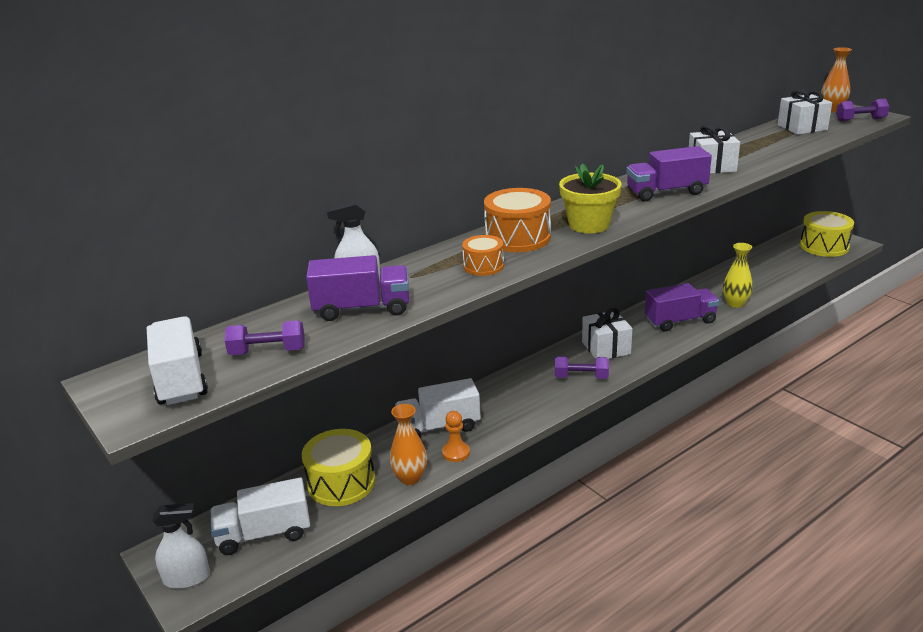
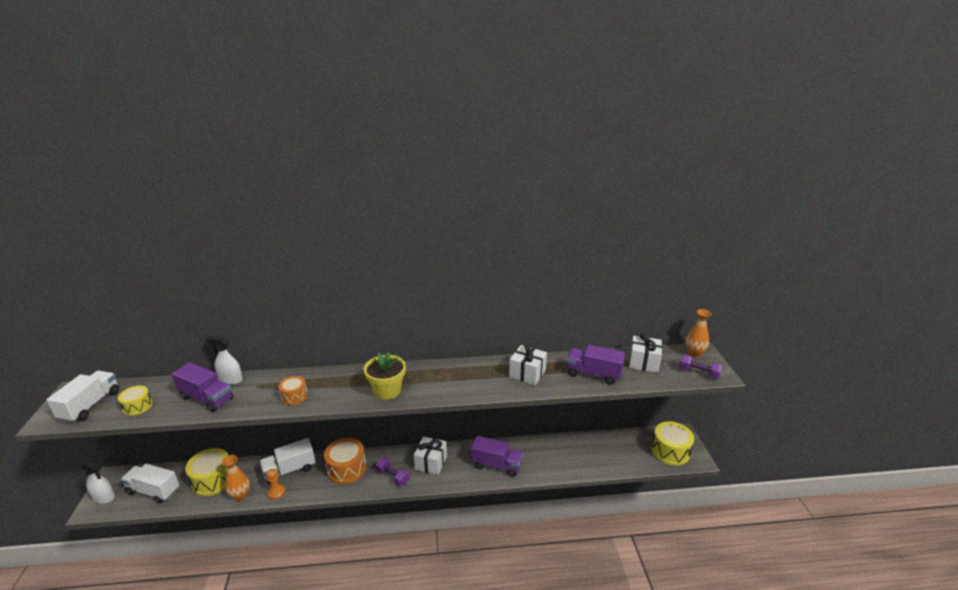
camera: 30 degrees right, 0 degrees up
(268, 351) = (138, 406): purple dumbbell -> yellow drum
(439, 427) = (289, 470): white truck -> white truck turned 45 degrees counterclockwise
(518, 238) = (340, 382): orange drum -> orange drum (346, 468)
(666, 192) = (467, 384): purple truck -> purple truck (593, 374)
(735, 303) = (547, 469): yellow vase -> none

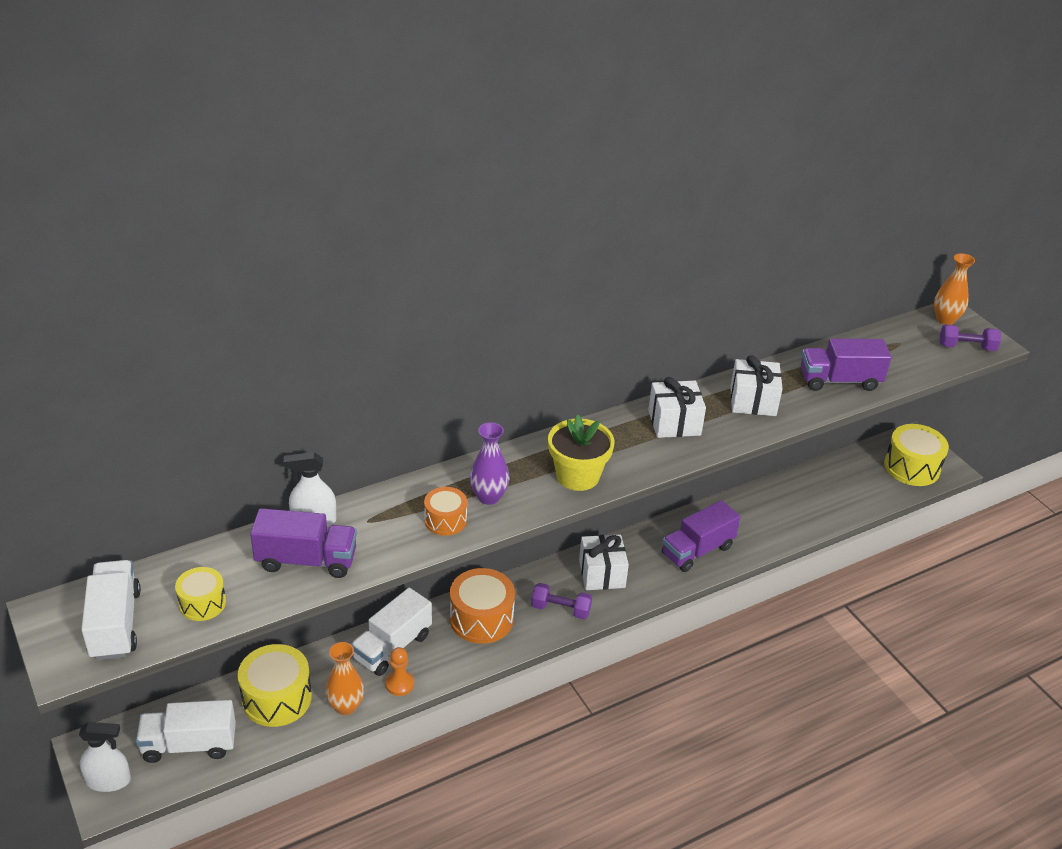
camera: 25 degrees left, 10 degrees up
(328, 390) = (489, 497): none -> purple vase
(496, 465) = (697, 550): purple truck -> purple truck turned 150 degrees clockwise
(643, 362) = (891, 348): white gift -> white gift (674, 422)

